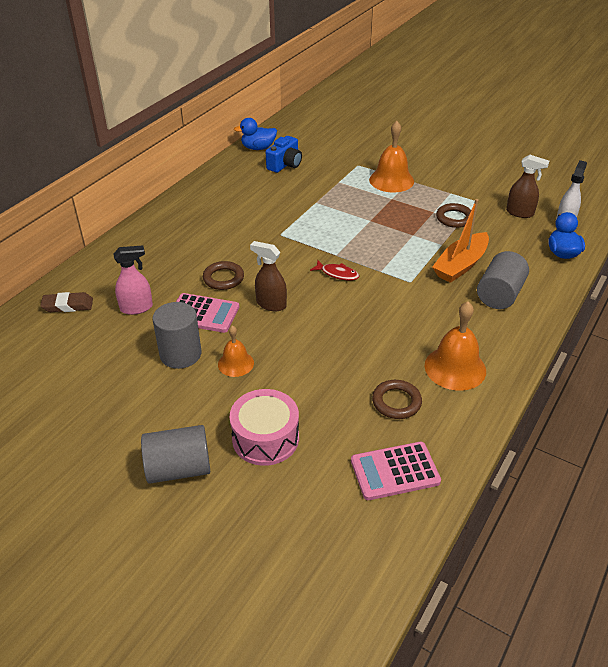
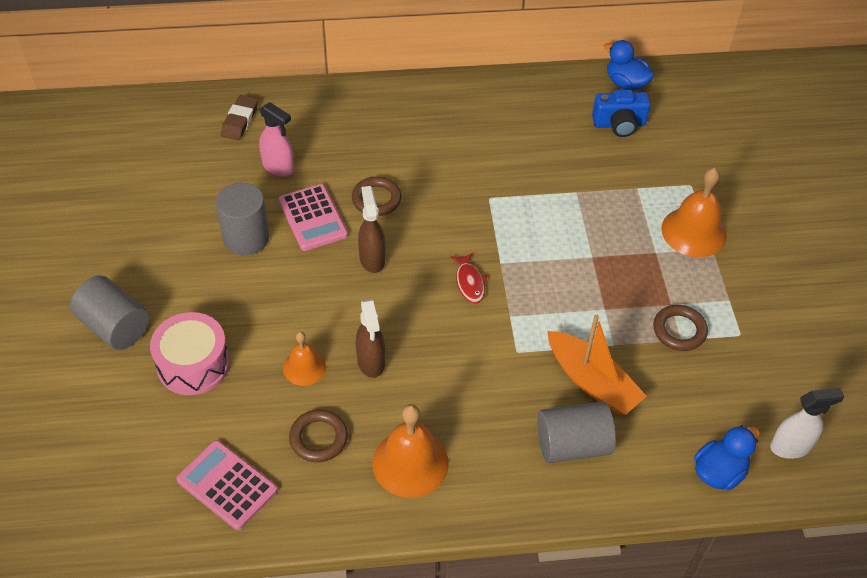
camera: 50 degrees right, 10 degrees up
(68, 305) = (240, 121): brown eraser -> brown eraser turned 60 degrees clockwise
(235, 363) = (267, 284): orange bell -> orange bell (304, 367)
(460, 265) = (592, 382): orange boat -> orange boat turned 135 degrees counterclockwise
(520, 213) = (762, 390): brown spray bottle -> brown spray bottle (371, 362)

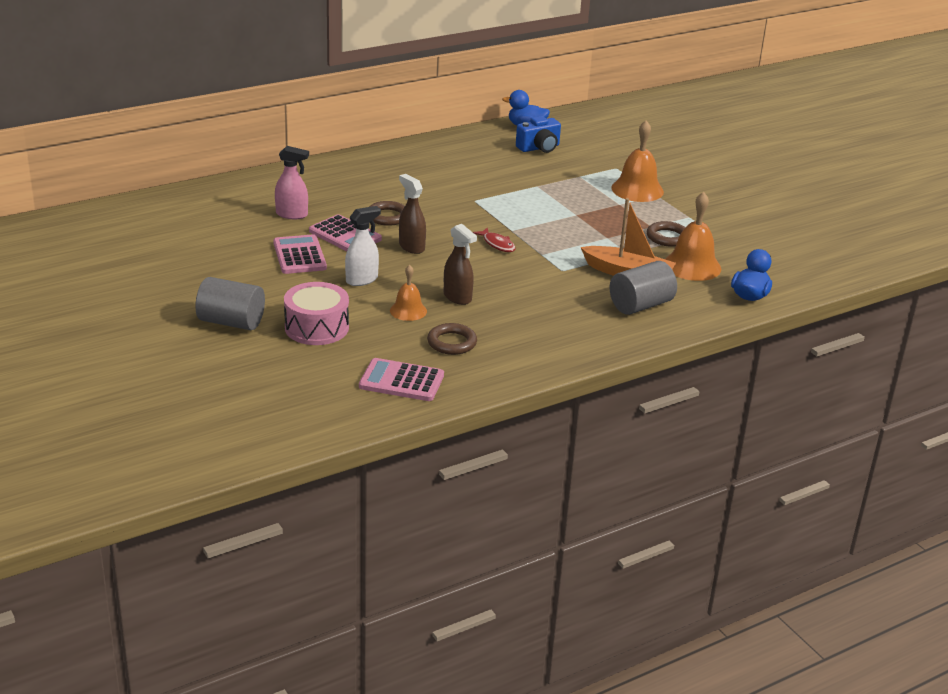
camera: 25 degrees left, 20 degrees down
(240, 121) = (236, 196): brown eraser -> none
(246, 238) = (299, 255): grey cylinder -> pink calculator
(410, 463) = (532, 339): orange bell -> orange bell (692, 266)
(791, 447) = (786, 274): white spray bottle -> white spray bottle (362, 280)

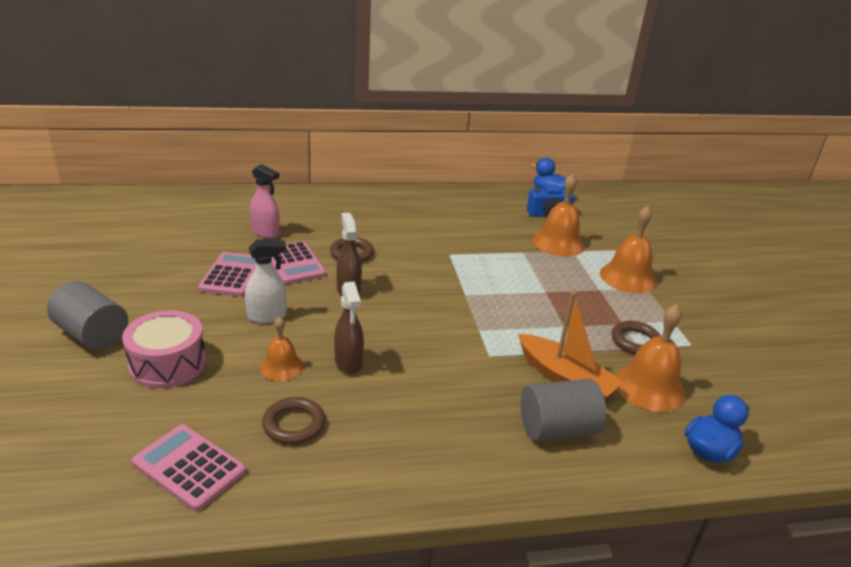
camera: 20 degrees right, 0 degrees up
(497, 244) = (439, 307): red fish -> none
(562, 171) = (558, 243): none -> orange bell

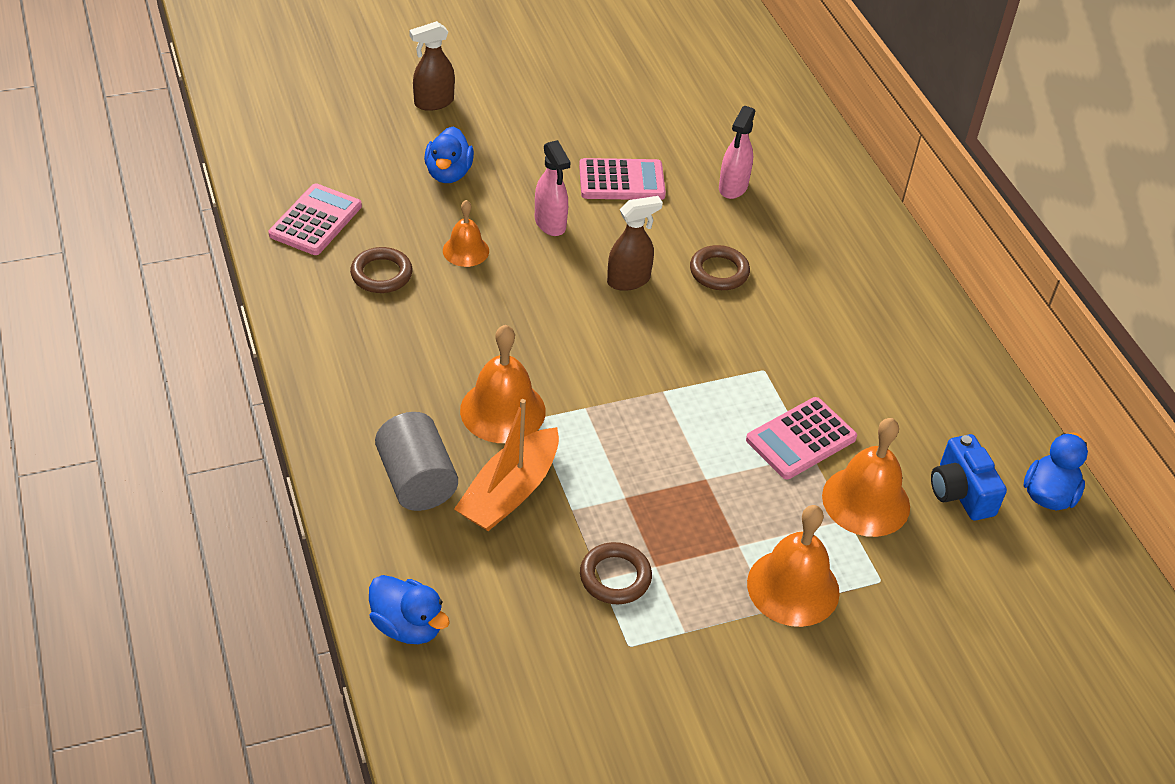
camera: 80 degrees right, 15 degrees up
(92, 335) = (478, 115): grey cylinder -> none
(168, 364) = (448, 173): pink drum -> blue duck
(267, 316) = (550, 223): white spray bottle -> pink spray bottle
(295, 264) = (669, 225): pink calculator -> pink calculator (801, 439)
(348, 363) = (486, 299): brown spray bottle -> brown spray bottle (433, 102)
(649, 387) = (516, 580): orange bell -> orange bell (502, 410)

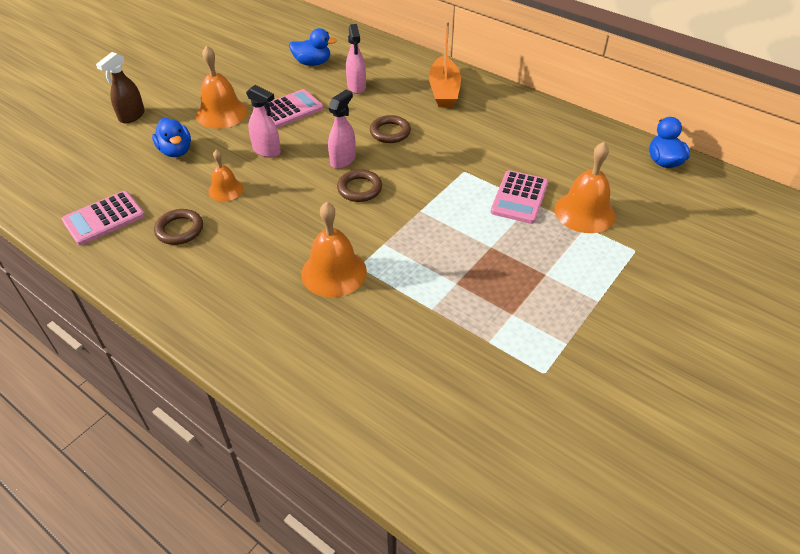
camera: 30 degrees left, 0 degrees up
(315, 220) = (104, 218): pink calculator -> pink calculator turned 120 degrees counterclockwise
(407, 626) = (396, 451): blue duck -> blue duck (312, 63)
(417, 480) = (316, 347): grey cylinder -> none
(510, 492) = (384, 320): orange boat -> orange boat (444, 90)
(615, 577) = (496, 335): brown ring -> brown ring (359, 189)
(629, 280) = (343, 160): brown spray bottle -> pink spray bottle
(793, 587) = (596, 281): orange bell -> orange bell (222, 113)
(960, 492) = (624, 182): blue camera -> none

